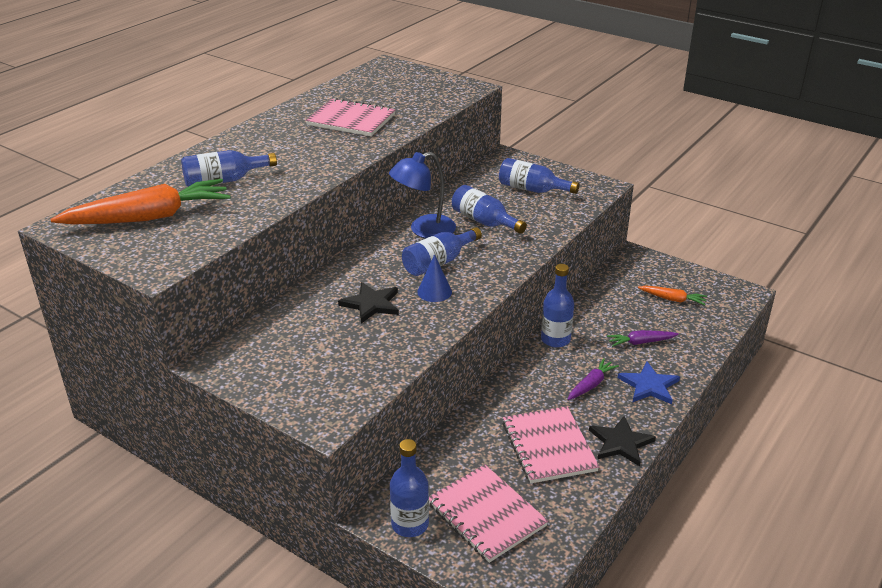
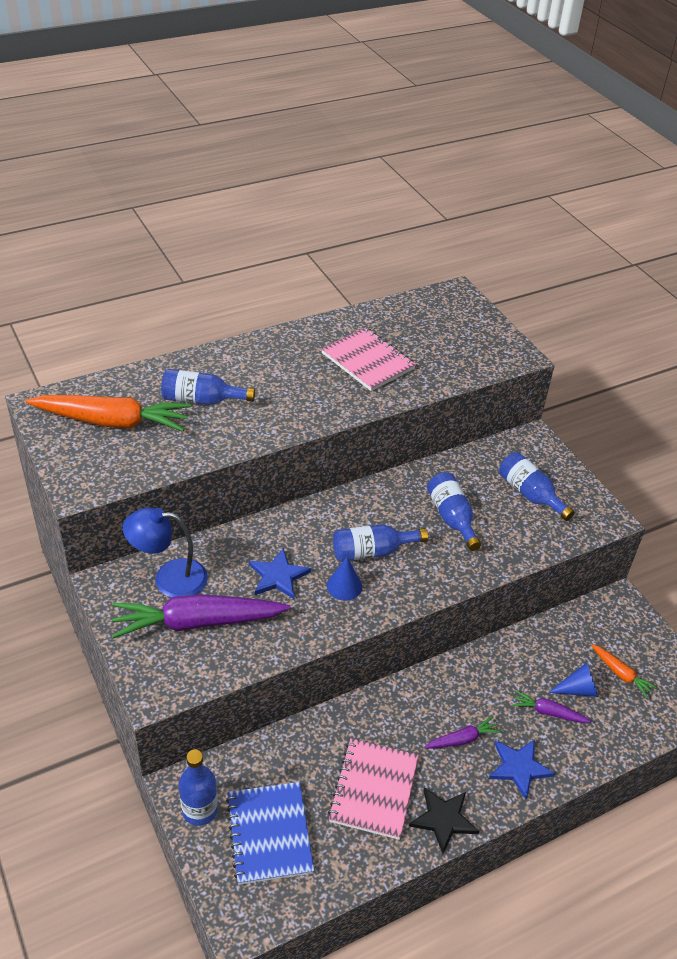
camera: 25 degrees right, 10 degrees up
(325, 359) = (198, 623): none -> purple carrot
(371, 304) = (278, 576): black star -> blue star
(424, 230) = (386, 504): blue lamp -> blue lamp (169, 578)
(486, 514) = (269, 834): pink notebook -> blue notebook
(555, 339) = (465, 670): blue bottle -> none
(650, 320) = (577, 689): none -> blue cone

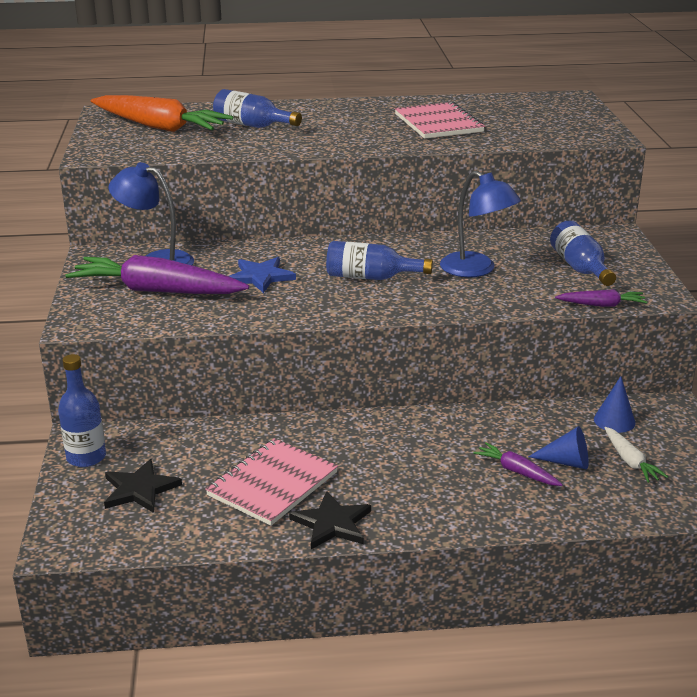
camera: 25 degrees right, 15 degrees down
(269, 834) = (139, 489): blue notebook -> black star
(344, 586) = (322, 293): blue cone -> blue cone (614, 421)
(452, 518) = (476, 270): blue bottle -> blue lamp
(462, 739) = (399, 470): purple carrot -> purple carrot (601, 305)
(519, 767) = (450, 505): blue star -> none
(620, 674) = (630, 461): orange carrot -> white carrot

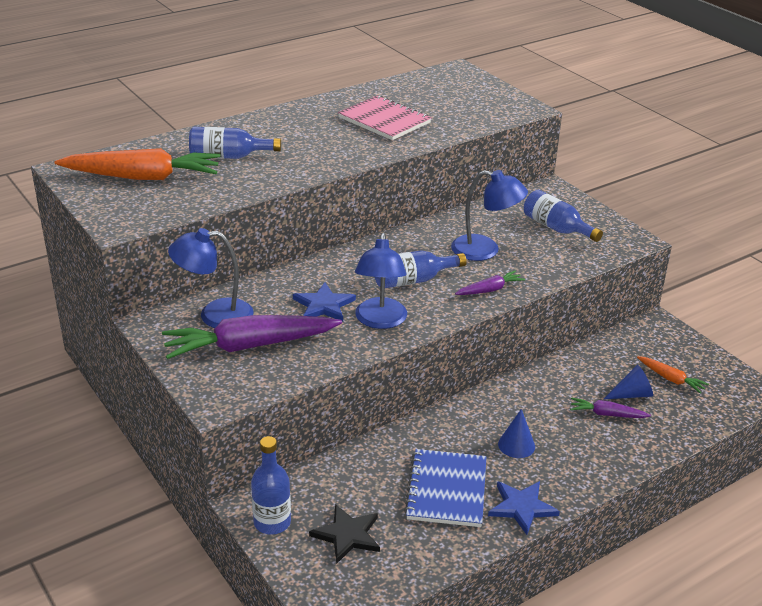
camera: 30 degrees left, 5 degrees up
(272, 484) = (446, 490): pink notebook -> blue notebook
(299, 301) = (380, 321): none -> blue lamp
(332, 523) = (522, 507): black star -> blue star
(601, 305) = (602, 259): purple carrot -> purple carrot (489, 290)
(614, 421) = (633, 348): blue cone -> blue cone (516, 445)
(630, 461) = (670, 379): white carrot -> orange carrot

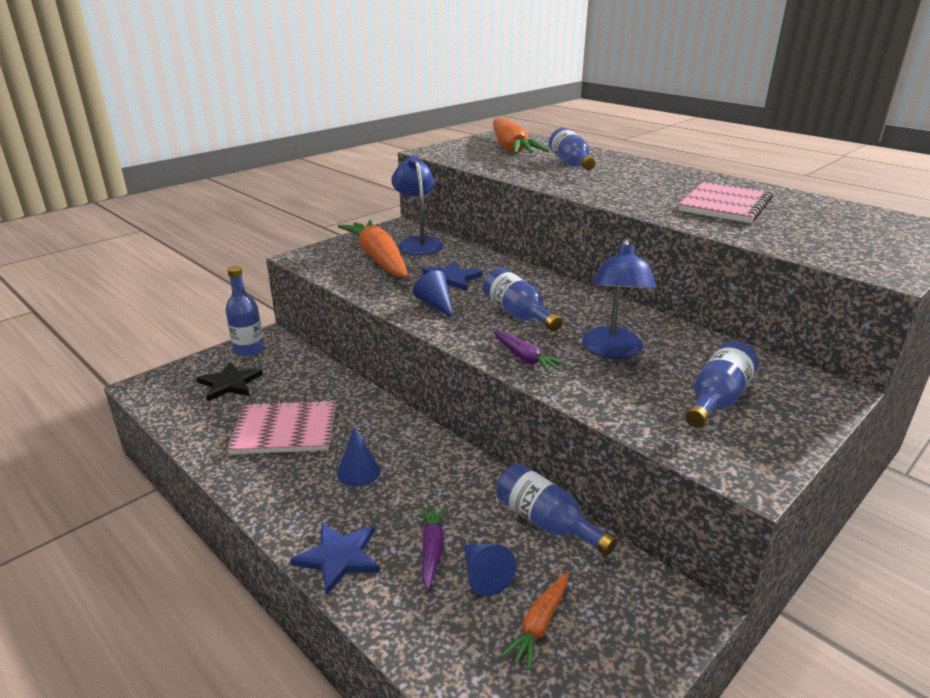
camera: 80 degrees right, 5 degrees down
(250, 346) = (378, 259): purple carrot -> orange carrot
(380, 321) = (435, 305): blue lamp -> blue cone
(446, 490) = (285, 430): blue notebook -> pink notebook
(522, 507) = (256, 481): blue star -> blue star (339, 557)
(583, 359) = (546, 522): none -> blue bottle

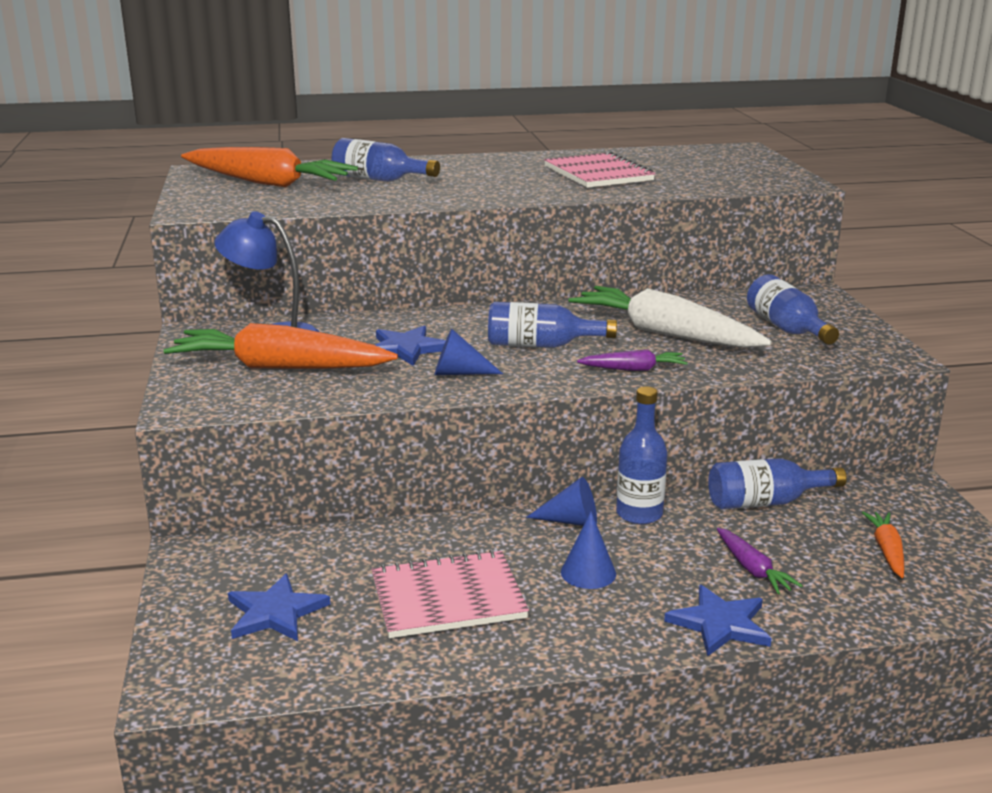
camera: 55 degrees left, 5 degrees down
(230, 384) = (275, 612): black star -> blue star
(249, 349) = (200, 576): blue bottle -> blue bottle (639, 514)
(285, 430) = (448, 598): pink notebook -> pink notebook turned 45 degrees clockwise
(432, 549) = (752, 569): purple carrot -> purple carrot turned 150 degrees counterclockwise
(484, 575) = (809, 555): blue cone -> blue cone (571, 521)
(539, 625) = (886, 551): orange carrot -> orange carrot turned 150 degrees counterclockwise
(613, 350) = (665, 334): blue lamp -> white carrot

